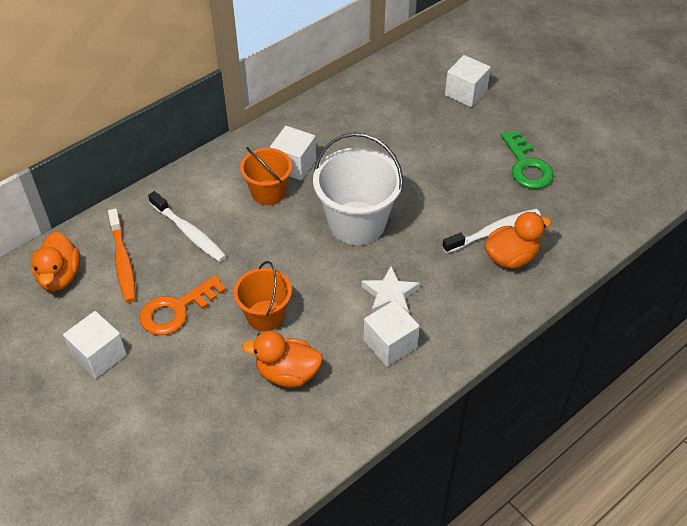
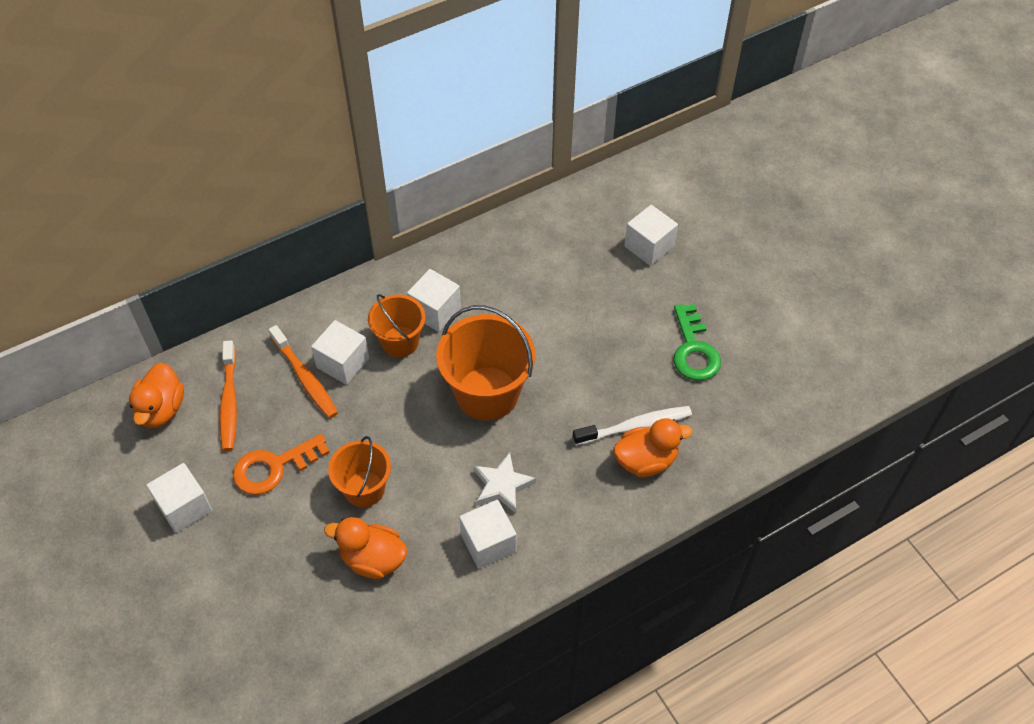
camera: 10 degrees right, 5 degrees up
(189, 232) = (305, 378): white toothbrush -> orange toothbrush
(221, 216) = (343, 363): none -> white cube
(357, 223) = (487, 393): white bucket -> orange bucket

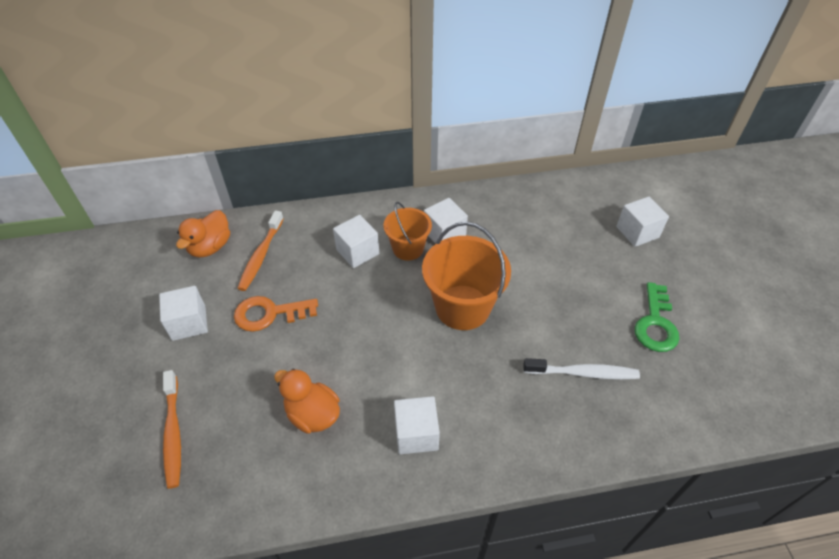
camera: 20 degrees right, 5 degrees down
(305, 378) = (324, 254): orange toothbrush -> orange toothbrush (173, 433)
(364, 489) = (331, 353): orange bucket -> none
(502, 486) = (447, 387): white star -> none
(646, 460) = (584, 406): orange duck -> none

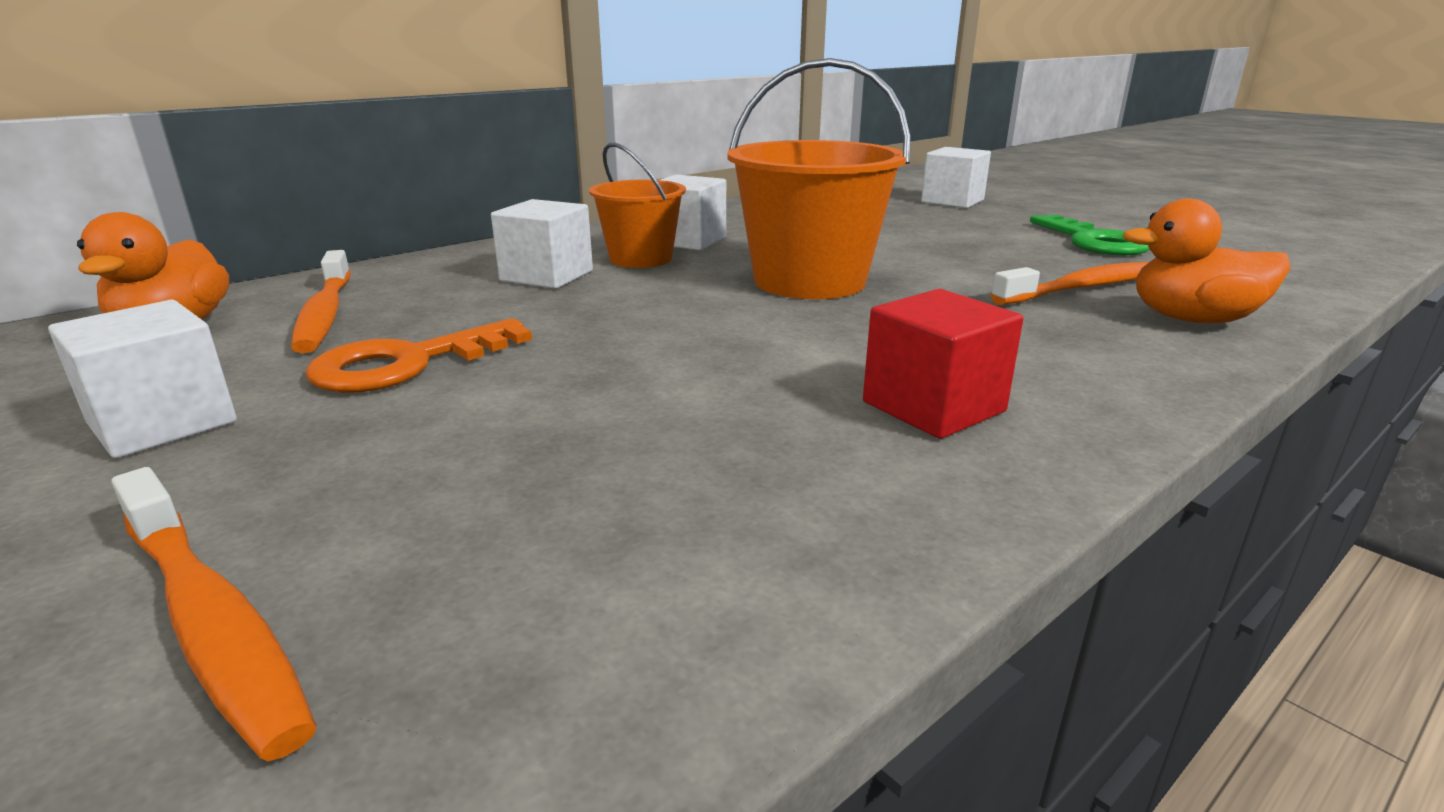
camera: 30 degrees left, 25 degrees down
(312, 414) = (665, 451): orange duck -> orange duck (1192, 320)
(416, 434) = (933, 407): white cube -> red cube
(583, 373) = (1083, 288): white toothbrush -> orange toothbrush

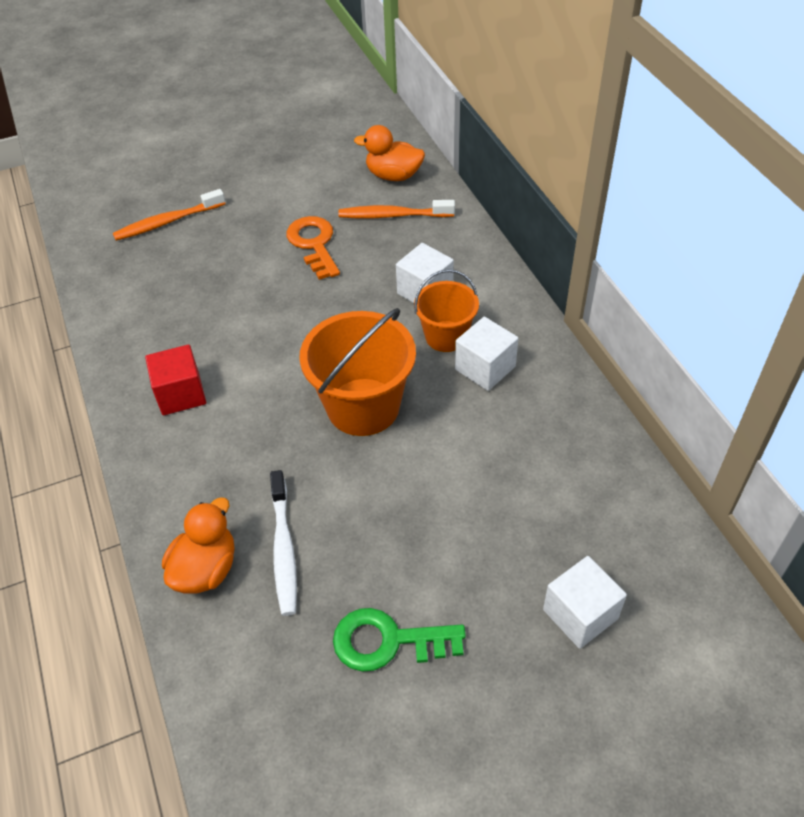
camera: 110 degrees right, 25 degrees up
(163, 423) = (289, 193): white cube -> none
(1083, 288) = (284, 549): orange toothbrush -> white toothbrush

